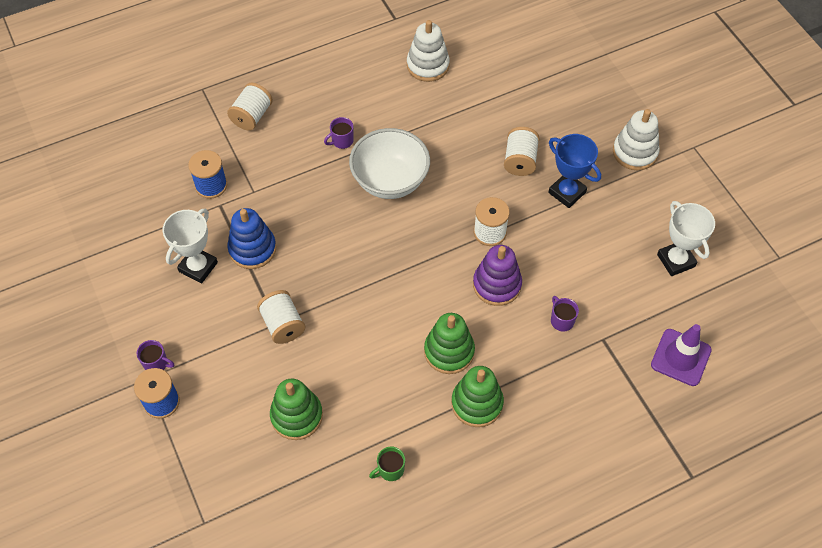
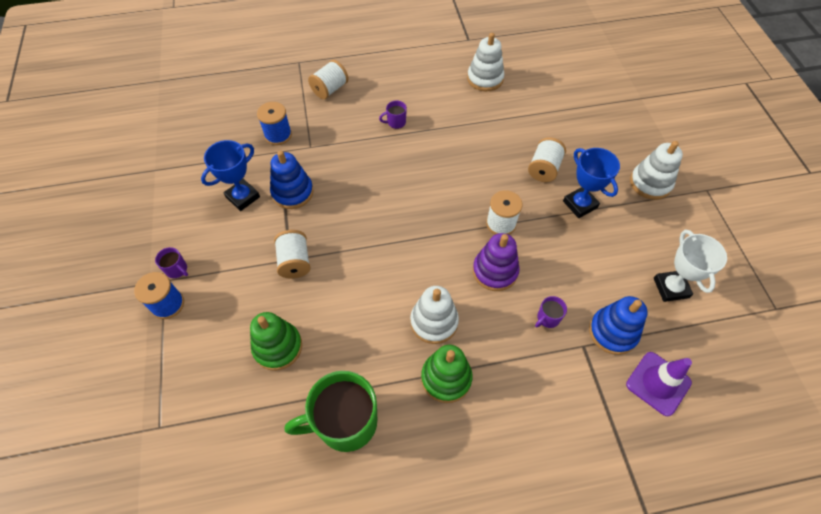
camera: 15 degrees right, 0 degrees up
(198, 267) = (243, 197): white trophy -> blue trophy
(390, 181) = (426, 162): white bowl -> none
(390, 470) = (345, 422): green mug -> green mug, size x2.35
(449, 351) = (434, 322): green stacking toy -> white stacking toy
(561, 320) = (547, 318): purple mug -> purple mug turned 120 degrees counterclockwise
(628, 318) = (613, 332): none -> blue stacking toy

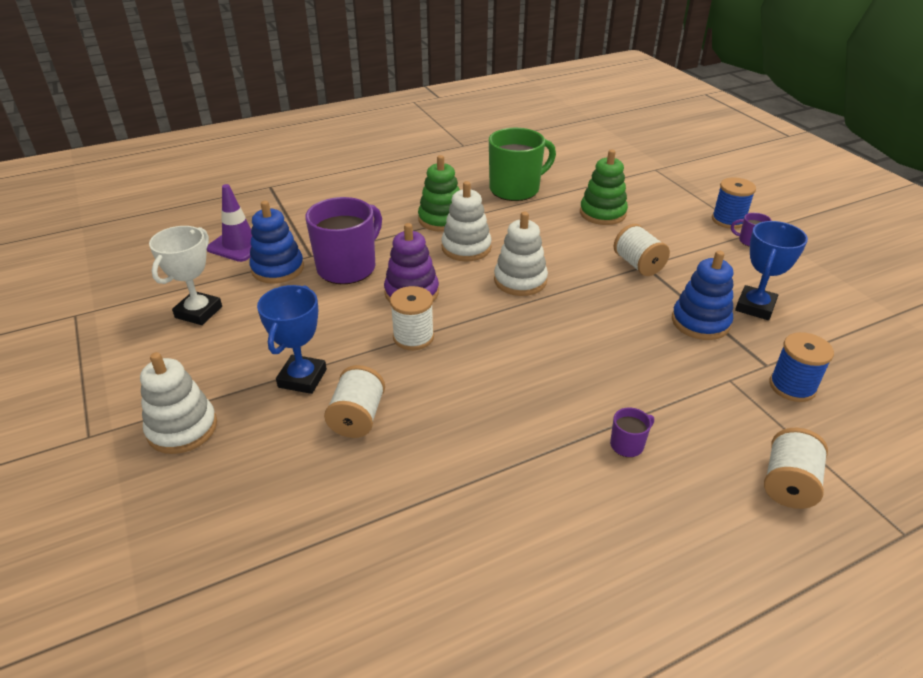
camera: 165 degrees right, 20 degrees down
(485, 79) = (499, 584): white stacking toy -> white stacking toy (520, 280)
(547, 318) = (348, 267): purple mug -> purple mug, size x2.35
(580, 204) = (302, 378): blue trophy -> blue trophy turned 60 degrees clockwise
(670, 288) = (199, 312): white trophy -> white trophy turned 45 degrees clockwise

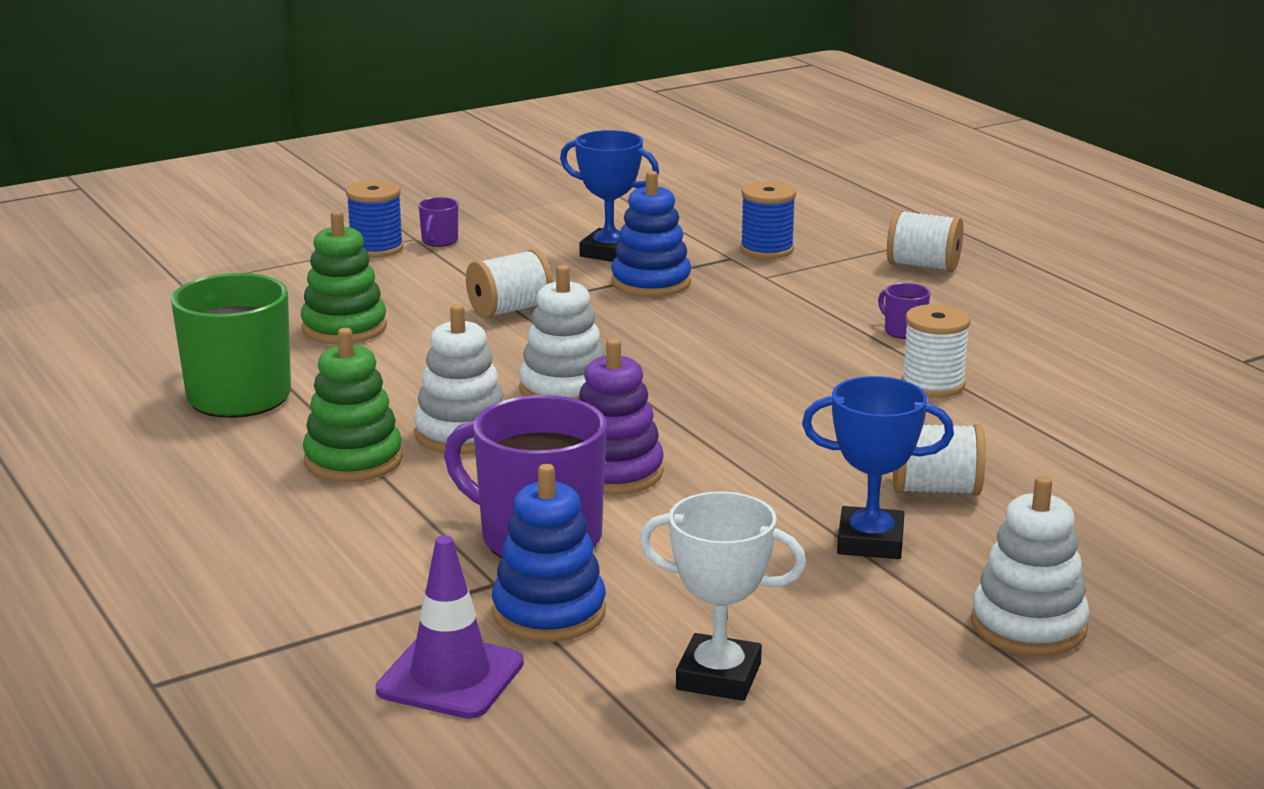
camera: 95 degrees left, 15 degrees down
(413, 337) = (738, 463): white spool -> white spool (933, 385)

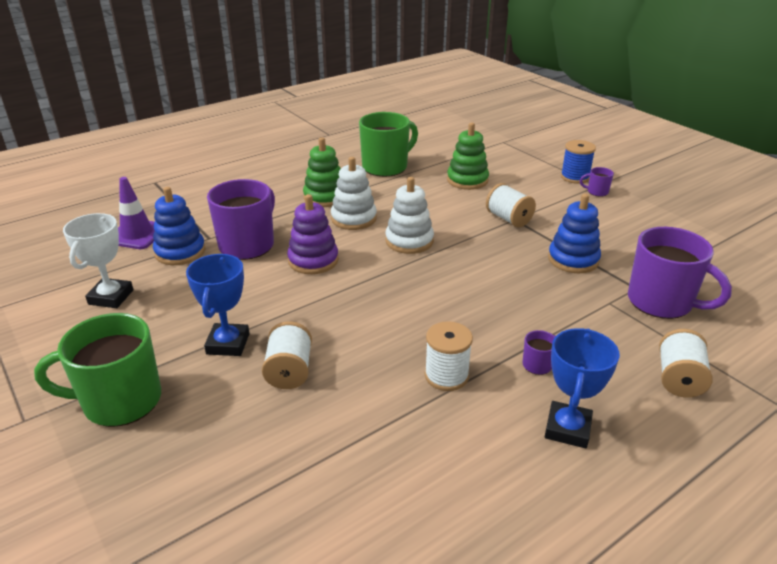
camera: 85 degrees right, 10 degrees up
(609, 252) = (615, 243): blue trophy -> blue trophy (567, 429)
(766, 250) = (661, 302): blue spool -> purple mug
(1028, 626) = (120, 401): white stacking toy -> green mug

